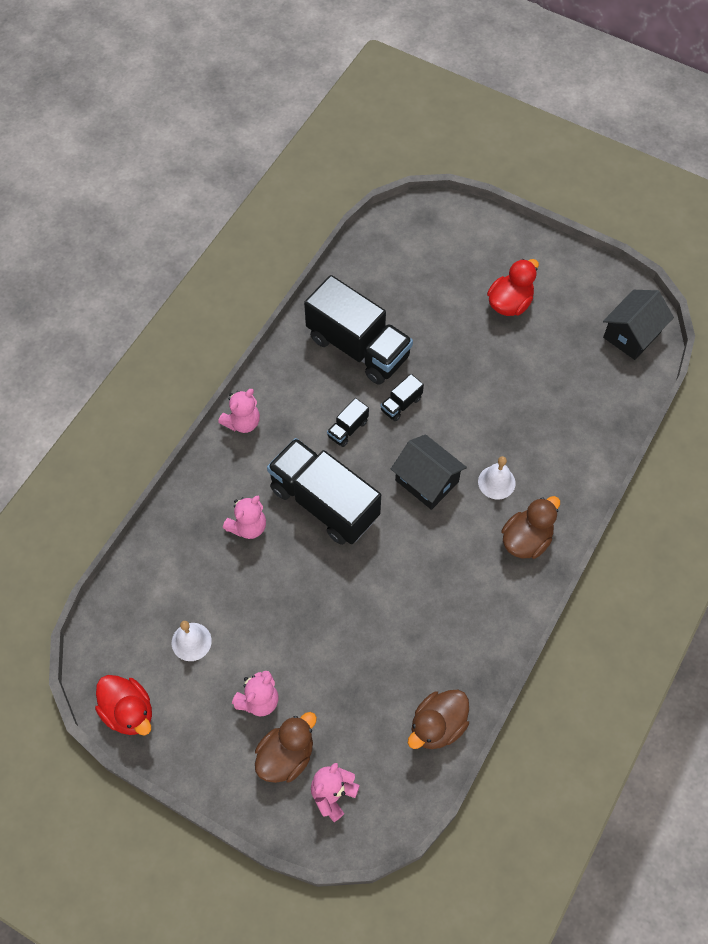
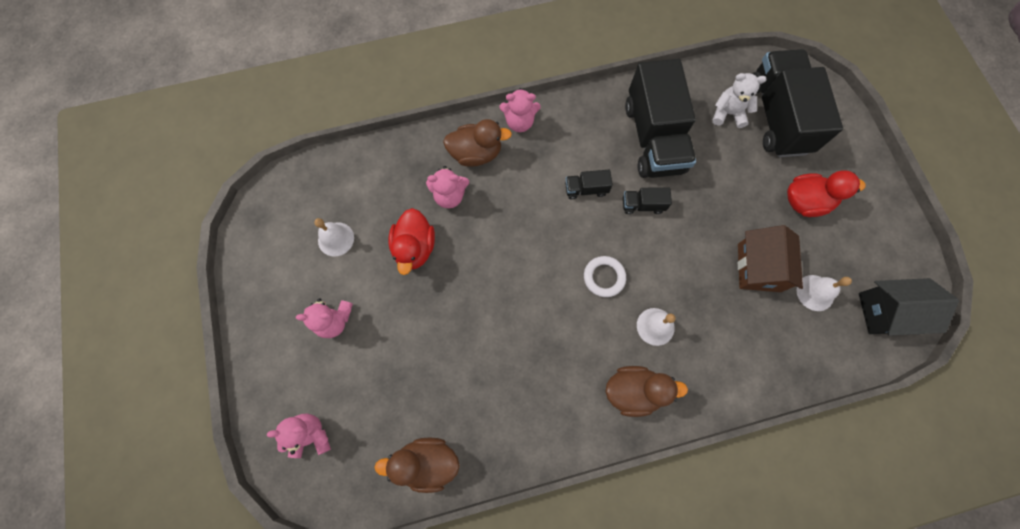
camera: 45 degrees right, 10 degrees up
(129, 712) = (253, 248): red duck -> red duck (415, 248)
(286, 756) = (311, 376): brown duck -> brown duck (476, 153)
(324, 502) = (516, 226): black truck -> black truck (777, 117)
(394, 283) = (728, 113): none -> white teddy bear
(427, 481) = (604, 277): black house -> white ring
(524, 377) = (758, 267): none -> brown house
(576, 362) = (815, 292): none -> white bell

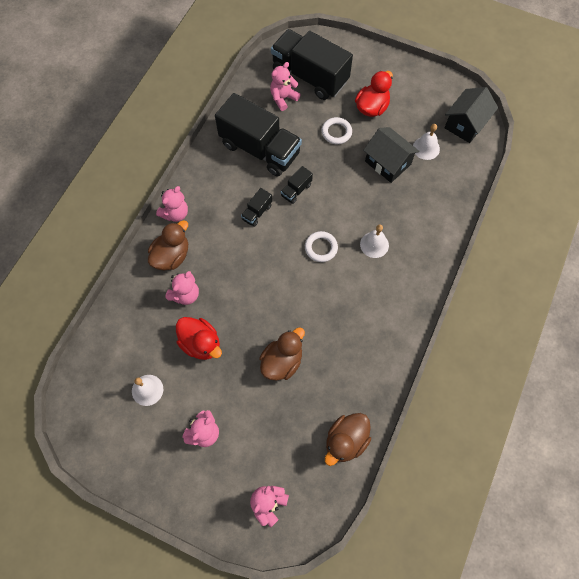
camera: 50 degrees left, 5 degrees down
(633, 391) = (401, 287): brown duck -> brown duck (282, 361)
(728, 113) = (283, 98): white teddy bear -> pink teddy bear
(741, 191) = (336, 132): none -> white ring
(758, 267) = (388, 163): brown house -> black house

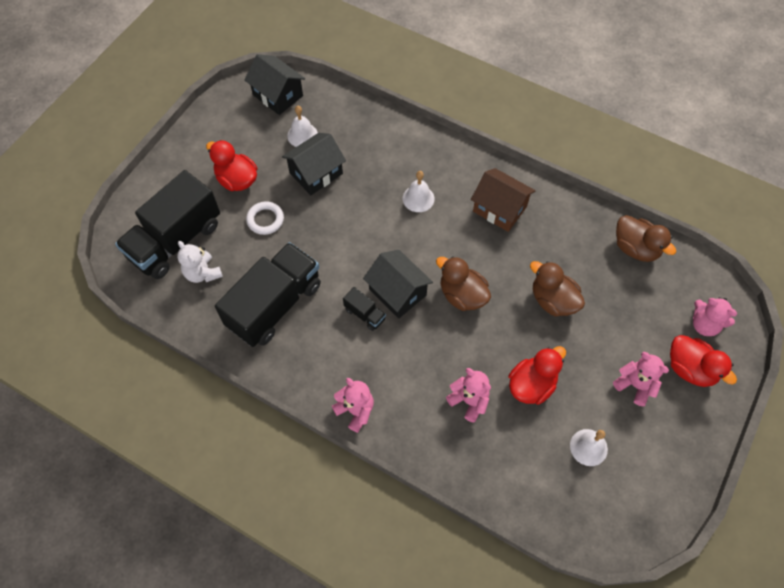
camera: 85 degrees left, 5 degrees down
(171, 256) = (416, 416): brown duck -> brown duck (462, 295)
(222, 485) = (690, 369): none -> red duck
(279, 235) = (397, 292): none -> black house
(283, 98) = (202, 273): pink teddy bear -> white teddy bear
(296, 190) = (339, 269): black truck -> none
(321, 248) = (418, 250): white ring -> none
(373, 314) = (499, 209): none -> brown house

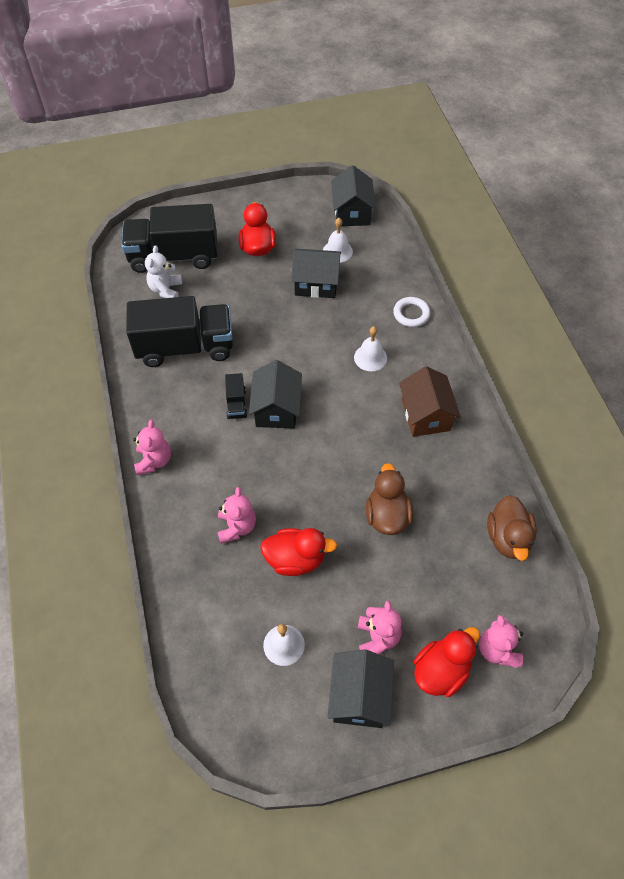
camera: 45 degrees right, 5 degrees down
(265, 220) = (245, 288): white ring -> white ring (411, 314)
(462, 295) = (321, 451): brown duck -> none
(666, 432) = (359, 696): none -> black house
(690, 369) = (441, 670): red duck -> red duck turned 135 degrees counterclockwise

